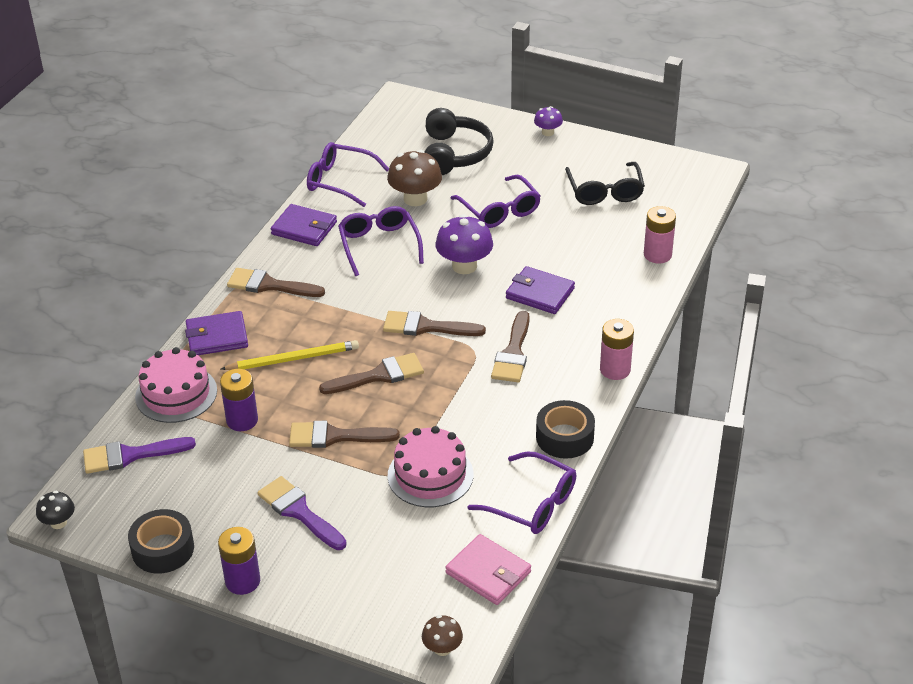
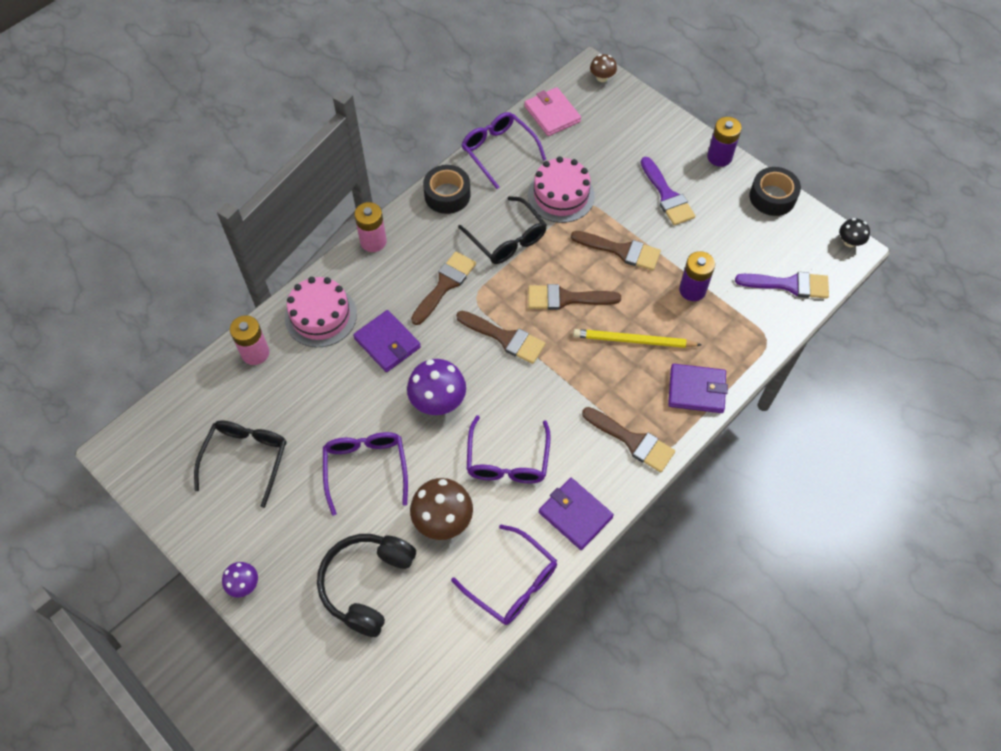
camera: 160 degrees left, 20 degrees up
(176, 394) = (743, 335): pink cake -> pink cake (320, 316)
(470, 412) = (507, 239): none -> black glasses

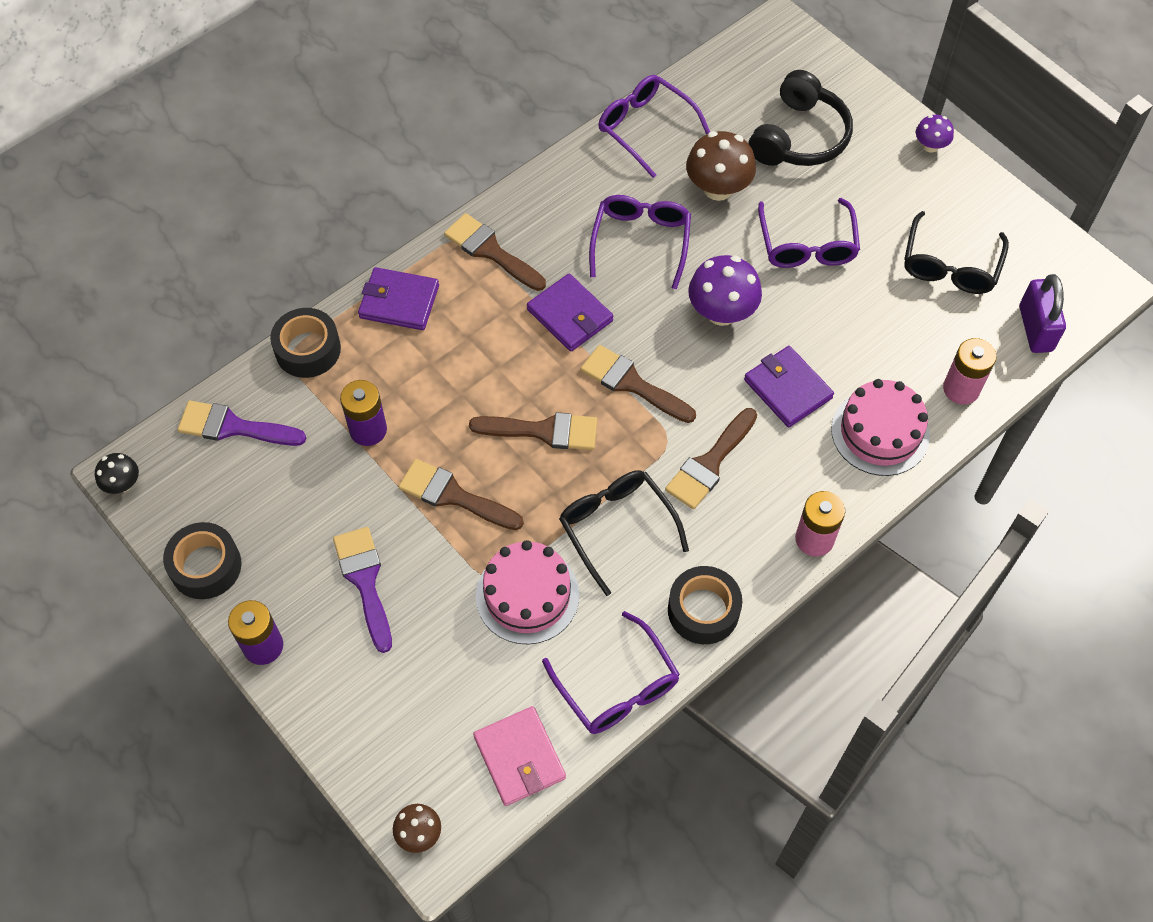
camera: 175 degrees left, 0 degrees up
(187, 406) = (1035, 329): none -> purple padlock
(575, 515) = (570, 183): purple wallet -> purple wallet (570, 315)
(634, 341) = (463, 367): yellow pencil -> none
(755, 345) = (308, 349): none -> black tape

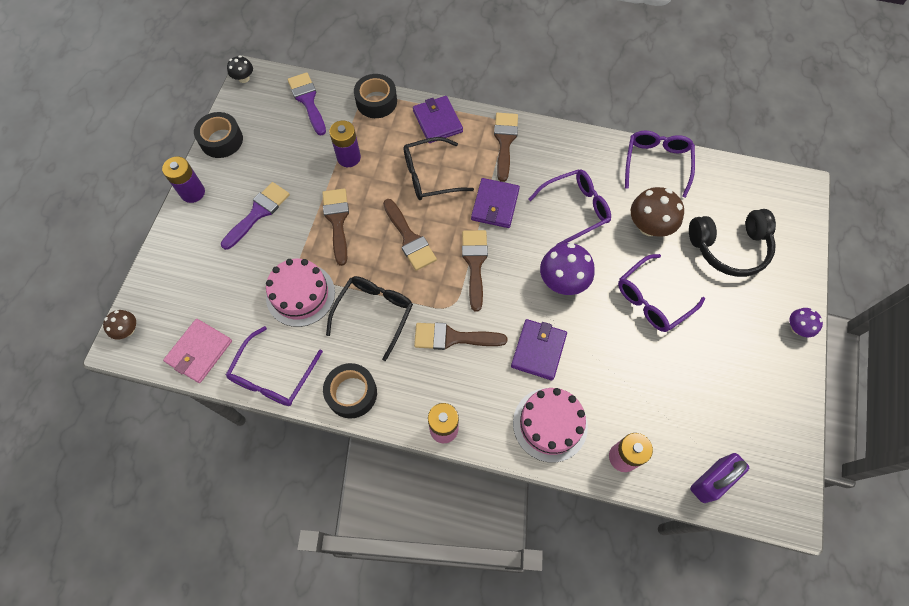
camera: 55 degrees right, 5 degrees up
(950, 265) = (713, 395): black glasses -> black glasses (429, 176)

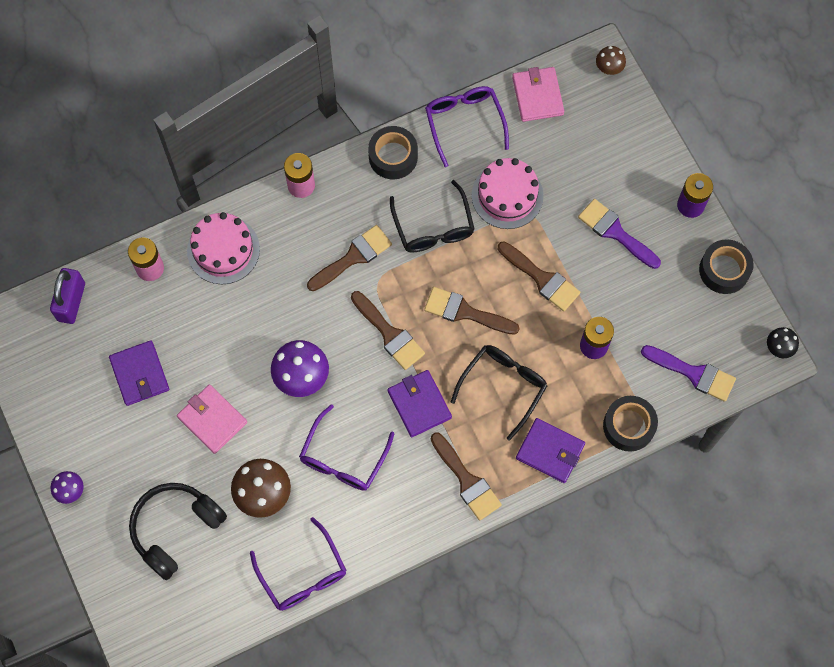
camera: 140 degrees right, 5 degrees up
(258, 213) = (615, 232): purple brush -> purple brush turned 135 degrees clockwise
(538, 350) = (276, 300): purple wallet -> purple wallet (140, 374)
(652, 300) = (212, 420): purple glasses -> pink wallet

